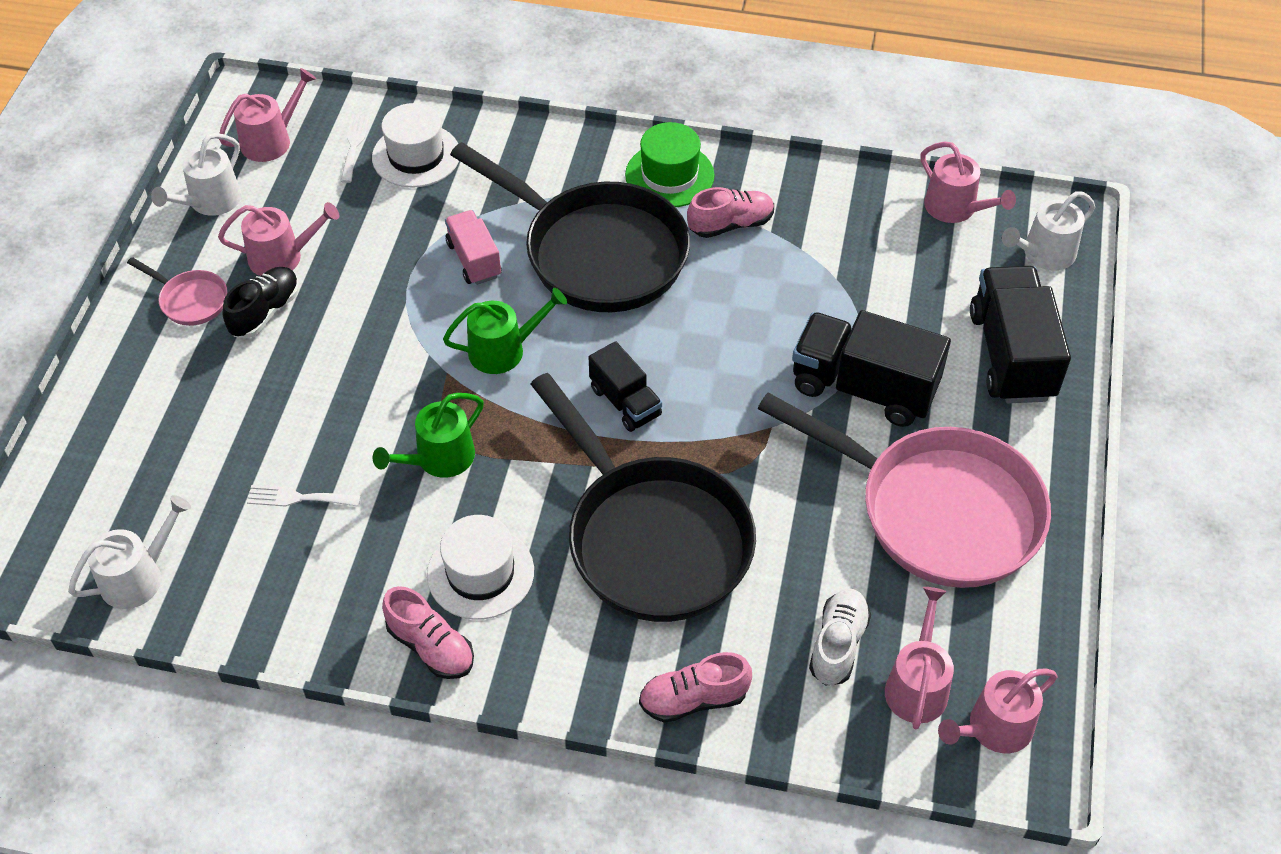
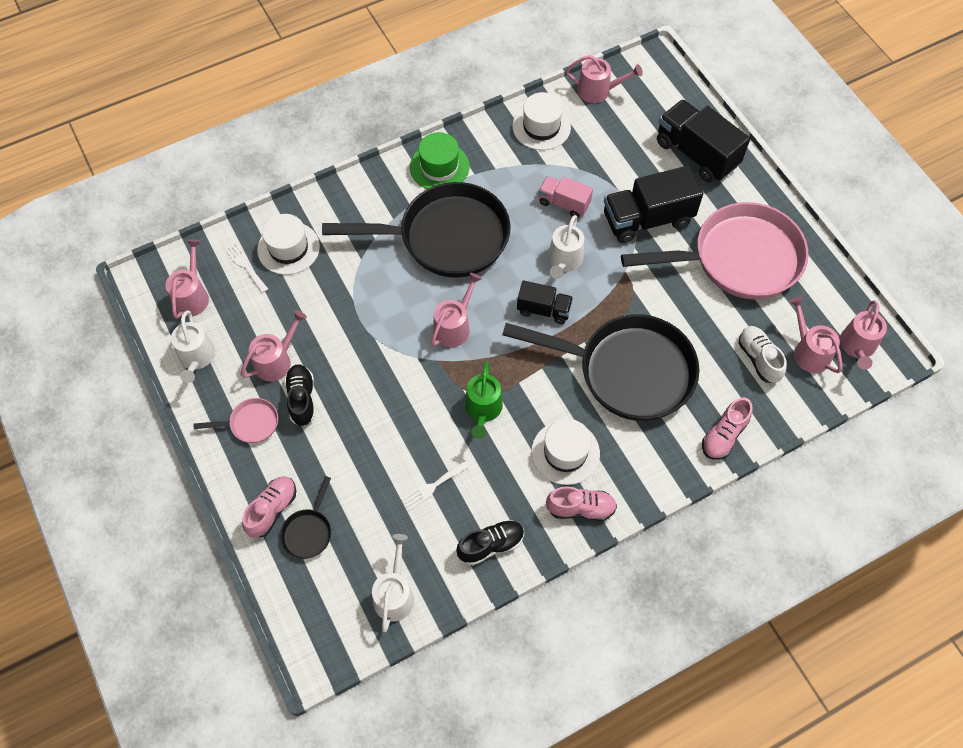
camera: 40 degrees left, 10 degrees up
(126, 447) = (308, 532): none -> black pan
(290, 607) = (491, 545): none -> black shoe
(474, 260) = (385, 287): pink truck -> pink truck (564, 203)
(503, 350) = (454, 326): green watering can -> pink watering can
(731, 224) = (498, 174): pink shoe -> pink shoe (272, 510)
(839, 205) = (541, 127): none -> white hat
(1044, 254) = (661, 88): white watering can -> white watering can (564, 261)

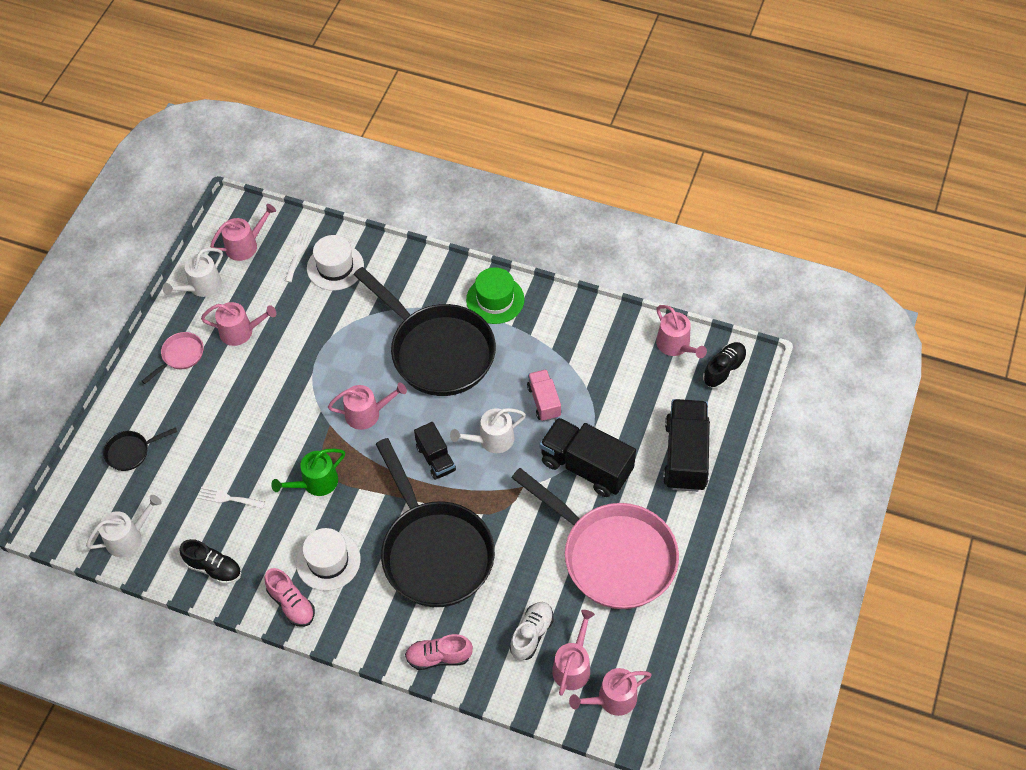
camera: 50 degrees right, 5 degrees down
(251, 423) = (180, 356): pink pan -> pink pan turned 90 degrees counterclockwise
(272, 510) = (129, 419): pink shoe -> none
(302, 399) = (225, 369): black shoe -> black shoe (724, 369)
(541, 127) = (600, 334): white hat -> none

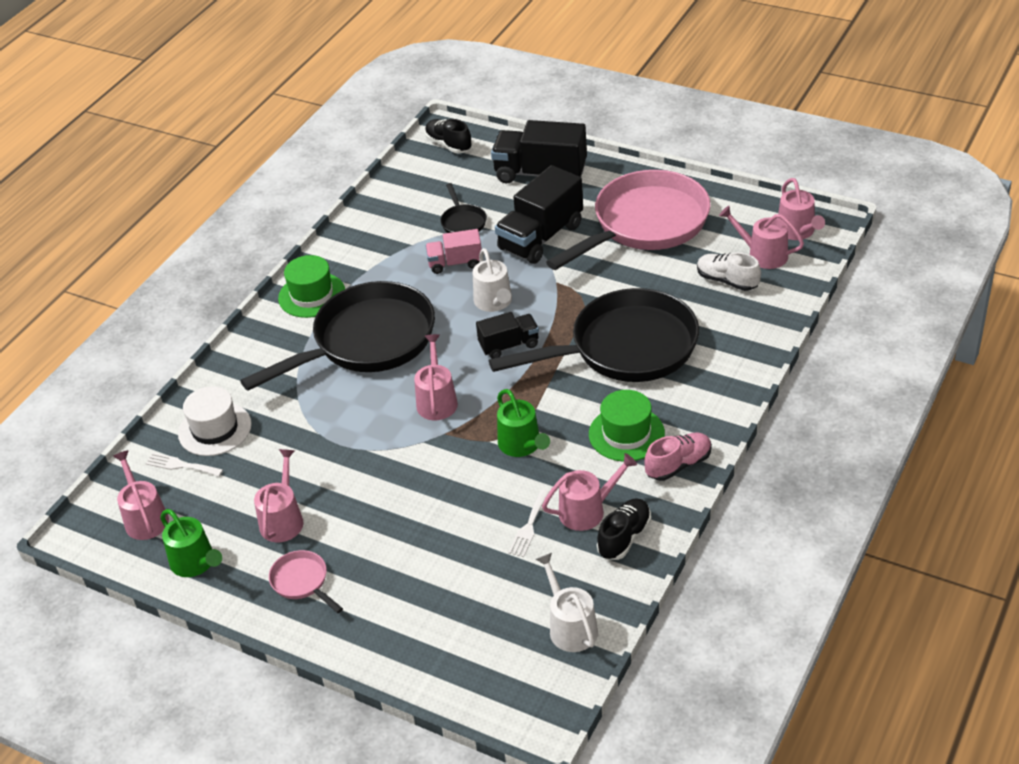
camera: 80 degrees left, 15 degrees down
(131, 452) = (441, 630): black pan -> black pan (463, 222)
(201, 286) = (195, 563): white watering can -> green watering can
(328, 561) = (626, 434): white hat -> green hat
(439, 657) = (749, 347): pink shoe -> none
(676, 345) = (411, 172): pink watering can -> pink watering can (587, 510)

